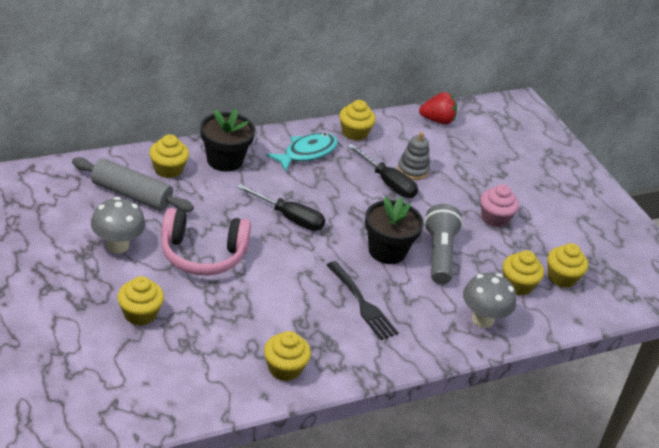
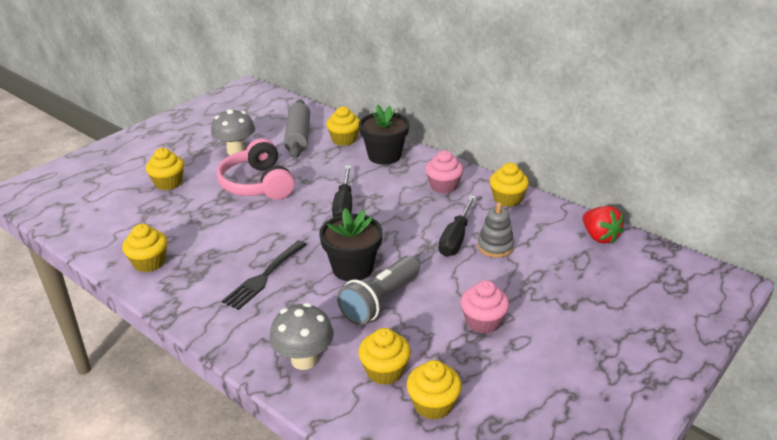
camera: 70 degrees right, 5 degrees down
(307, 153) = (443, 186): turquoise fish -> pink cupcake
(439, 254) = (380, 301): grey flashlight -> grey flashlight turned 150 degrees clockwise

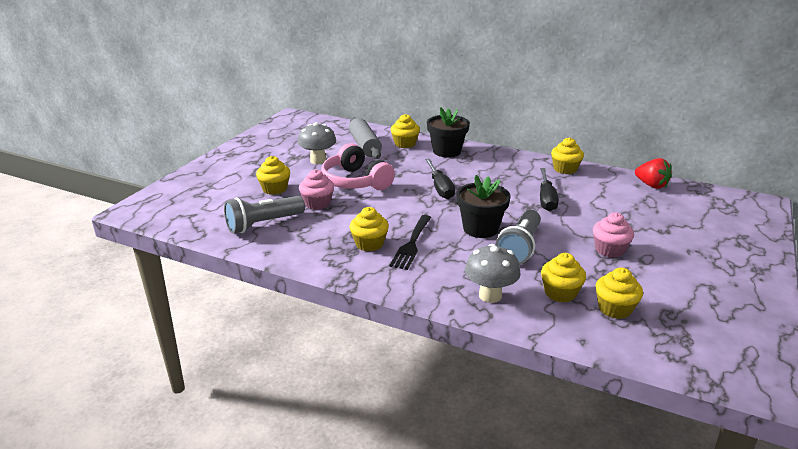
camera: 15 degrees left, 5 degrees down
(129, 226) = (263, 224): none -> grey flashlight
(149, 262) = (302, 247): yellow cupcake -> yellow cupcake (369, 244)
(443, 186) = (509, 166): pink cupcake -> pink cupcake (317, 203)
(495, 246) = (580, 200): grey stacking toy -> none

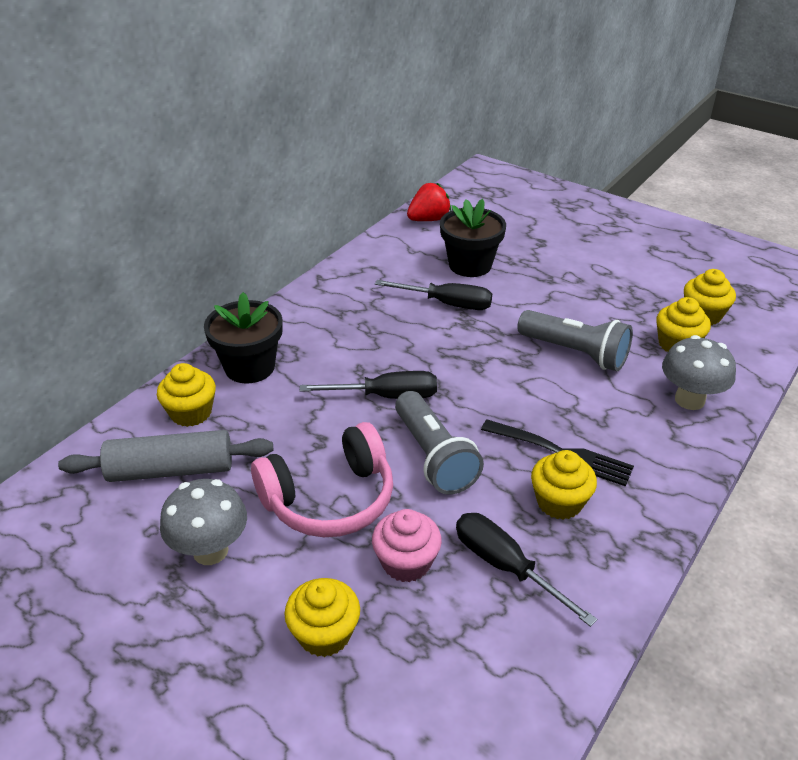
camera: 80 degrees left, 10 degrees up
(263, 224) = (476, 655): grey flashlight -> grey flashlight (433, 456)
(318, 229) = (505, 566): none -> black screwdriver
(480, 229) = (522, 377): black flower pot -> black flower pot (470, 265)
(565, 169) = (362, 269): yellow cupcake -> none
(609, 250) = (582, 288): pink cupcake -> none

